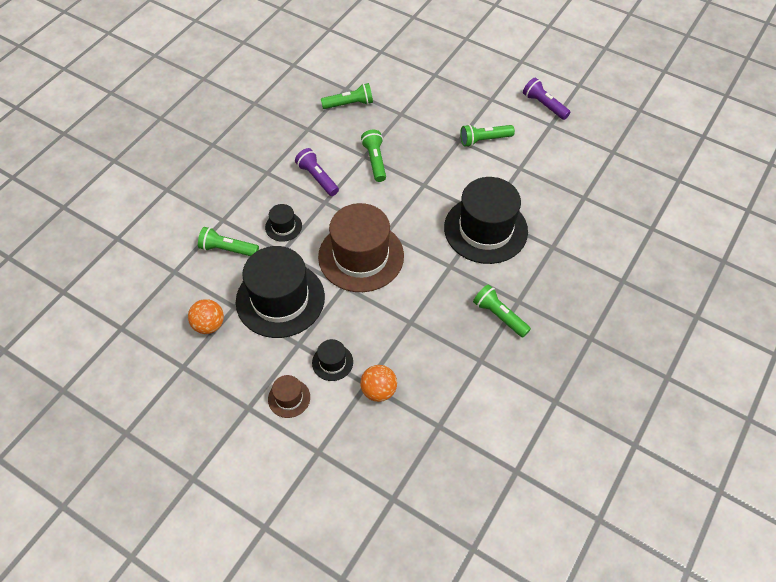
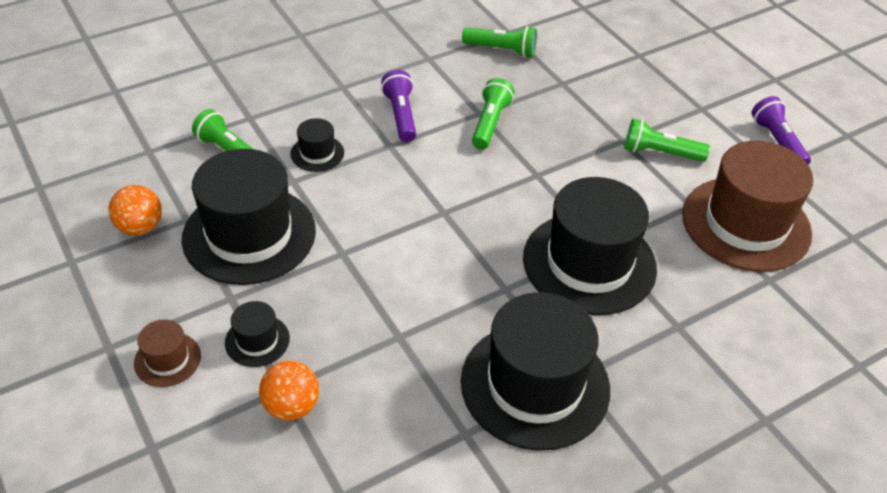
camera: 25 degrees right, 10 degrees down
(361, 256) = (391, 226): brown hat -> brown hat (746, 224)
(499, 316) = (535, 385): green flashlight -> black hat

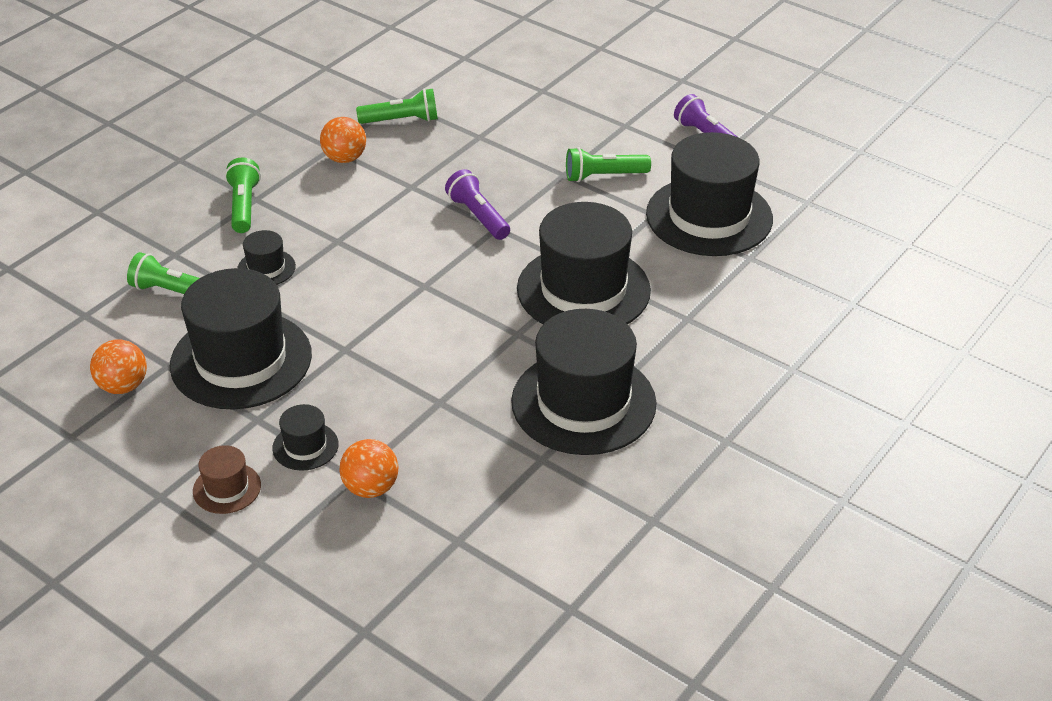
camera: 20 degrees left, 5 degrees down
(401, 115) = (332, 210): purple flashlight -> purple flashlight (478, 216)
(435, 71) = (345, 158): none -> orange ball
(490, 123) = (427, 193): green flashlight -> green flashlight (244, 206)
(746, 224) = (709, 216): brown hat -> black hat

